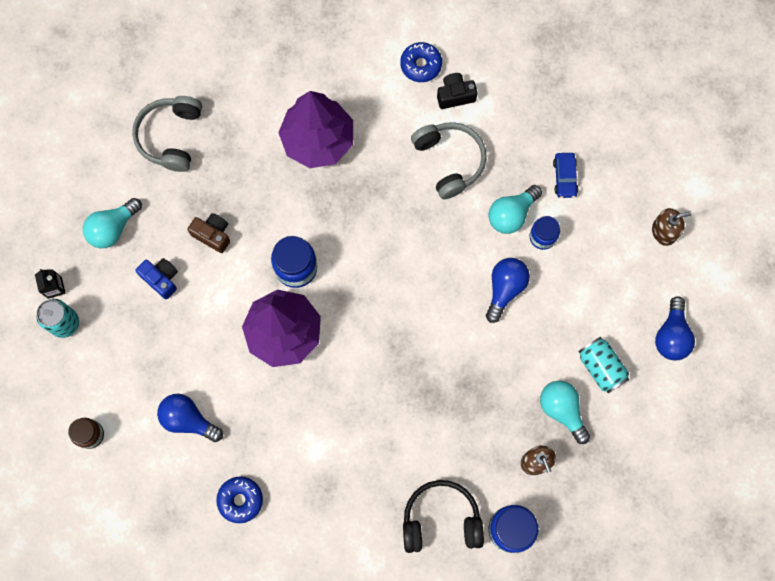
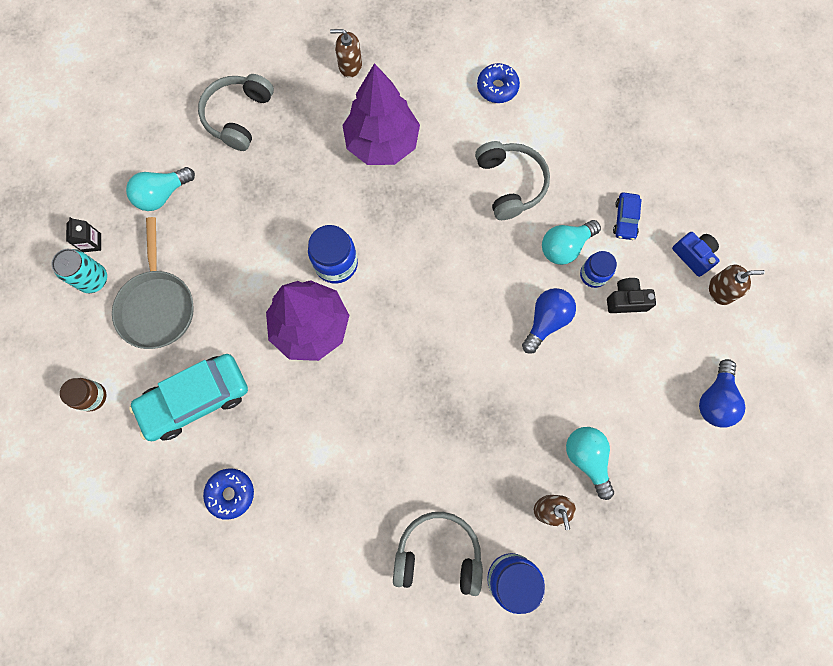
camera: 10 degrees right, 0 degrees up
(133, 338) = (157, 306): none -> grey pan
(161, 279) = (199, 252): blue camera -> blue camera (693, 256)
(188, 419) = (195, 399): blue light bulb -> turquoise car
(213, 235) = (259, 217): brown camera -> none
(271, 66) = (350, 65): none -> brown soap dispenser
(441, 519) = (438, 554): black headphones -> grey headphones
(455, 95) = (526, 122): black camera -> black camera (626, 300)
(601, 368) = (635, 420): turquoise can -> none

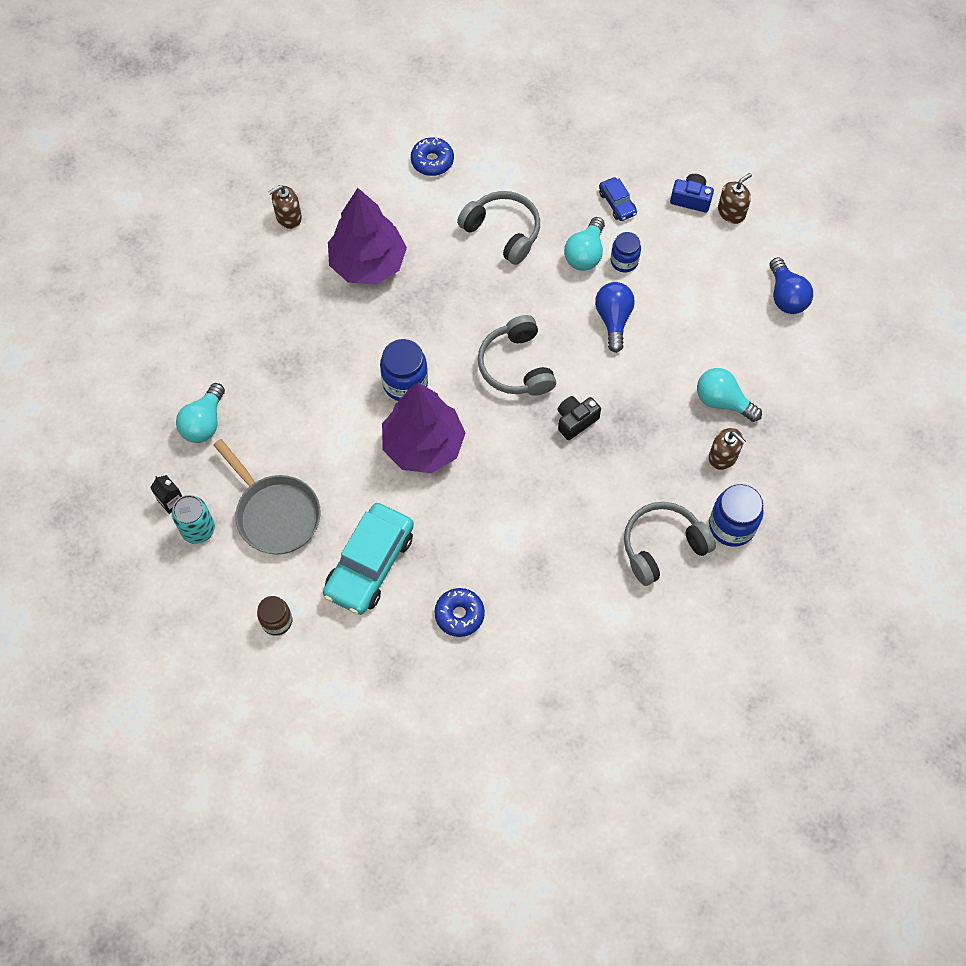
camera: 35 degrees left, 10 degrees down
(238, 116) = (221, 317): grey headphones -> grey headphones (516, 366)
(626, 300) = (664, 265): black camera -> black camera (575, 421)

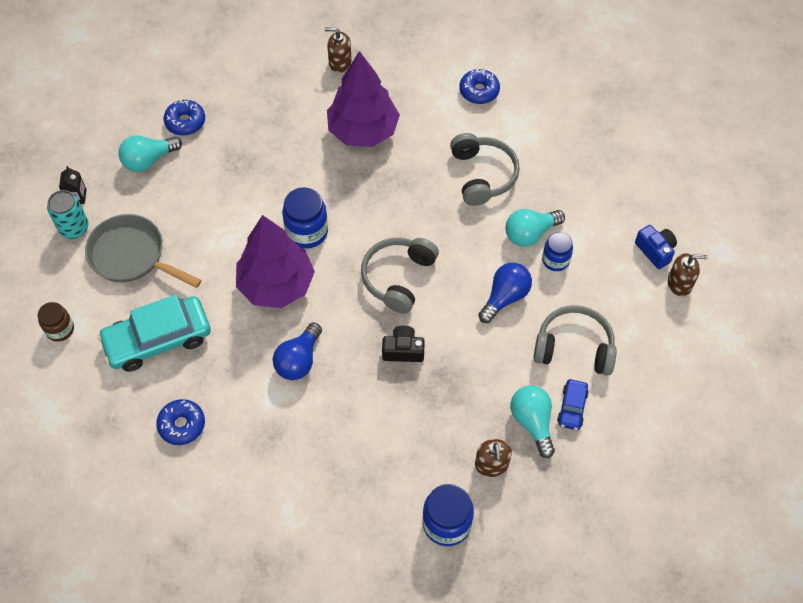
camera: 40 degrees right, 5 degrees down
(202, 365) = (185, 122): none -> blue donut
(275, 514) = (132, 255): grey pan -> grey pan turned 120 degrees clockwise
(617, 203) = (591, 214): blue car -> blue car (572, 407)
(662, 546) = (377, 495): grey headphones -> grey headphones (574, 347)
(786, 296) = (664, 380): blue light bulb -> blue light bulb (299, 360)

